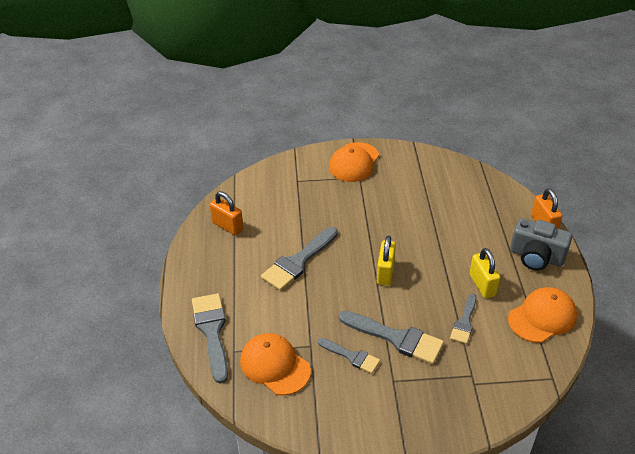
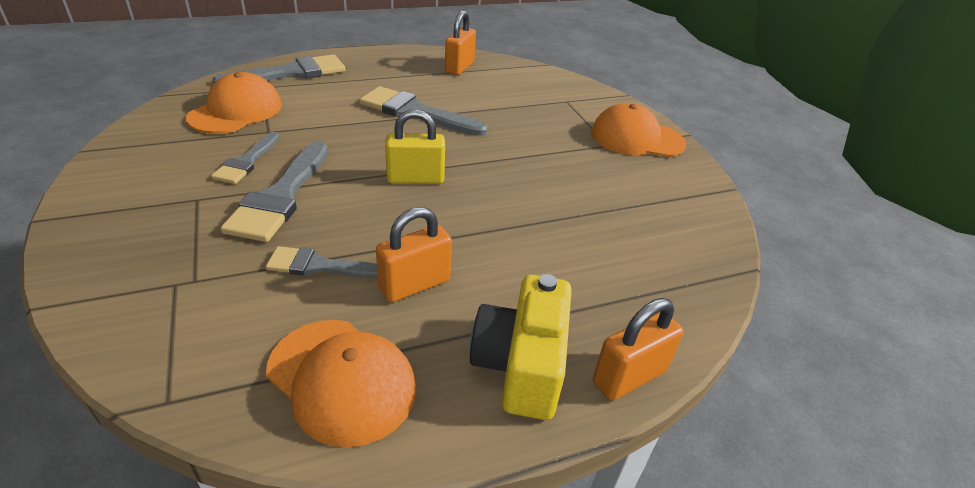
camera: 70 degrees right, 5 degrees down
(482, 285) = (414, 285): yellow padlock -> orange padlock
(536, 257) = (521, 365): grey camera -> yellow camera

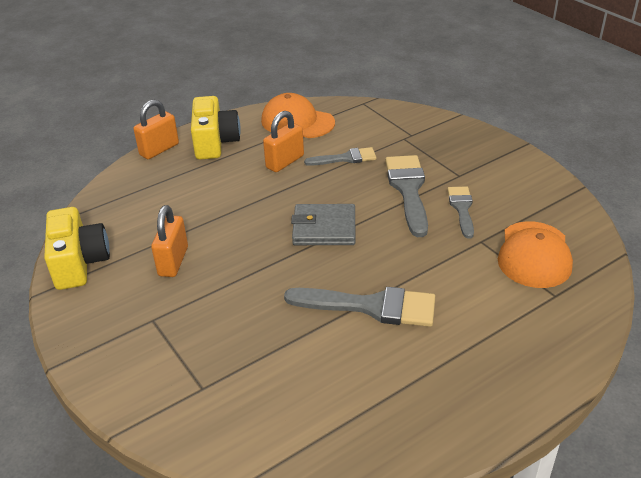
camera: 170 degrees right, 0 degrees up
(291, 73) = (554, 329): grey brush -> none
(415, 179) = (324, 228): yellow padlock -> grey wallet
(459, 67) = (368, 421): orange padlock -> orange padlock (173, 261)
(637, 138) = (118, 339): orange cap -> none
(699, 208) = (79, 263): none -> yellow camera

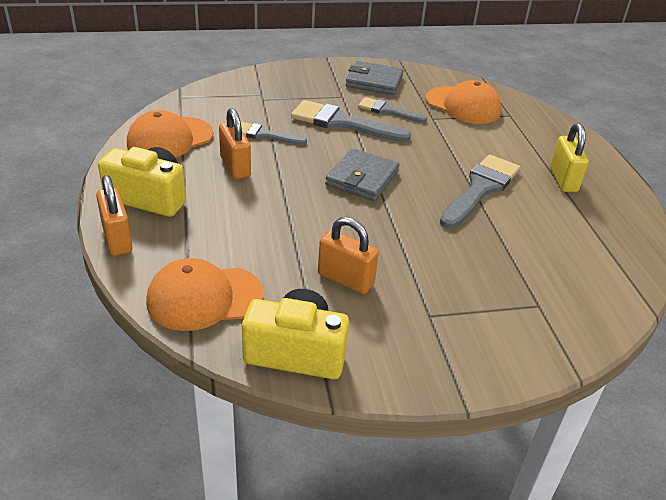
camera: 70 degrees left, 0 degrees up
(117, 205) = (204, 298): none -> orange cap
(345, 158) = (264, 135): grey brush -> grey brush turned 90 degrees counterclockwise
(447, 368) = (563, 180): none -> yellow padlock
(512, 184) = (374, 81): none -> grey wallet

